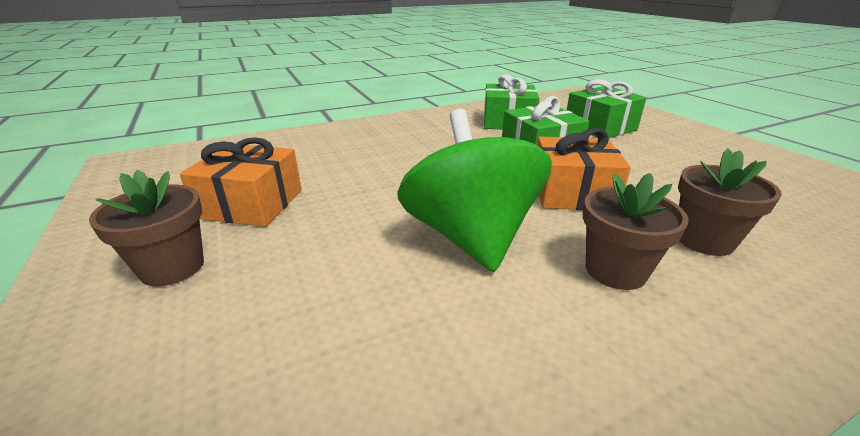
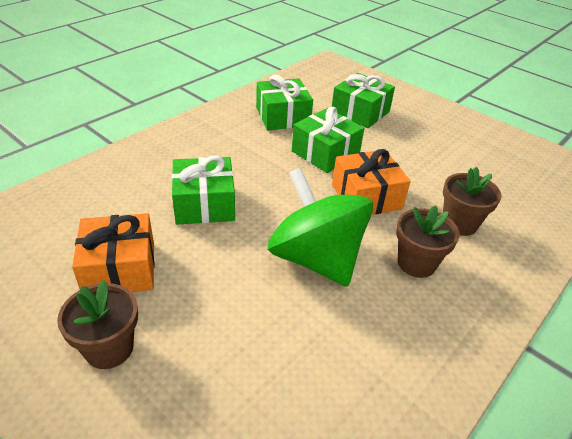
camera: 25 degrees left, 10 degrees up
(378, 170) = (204, 204): none -> green gift

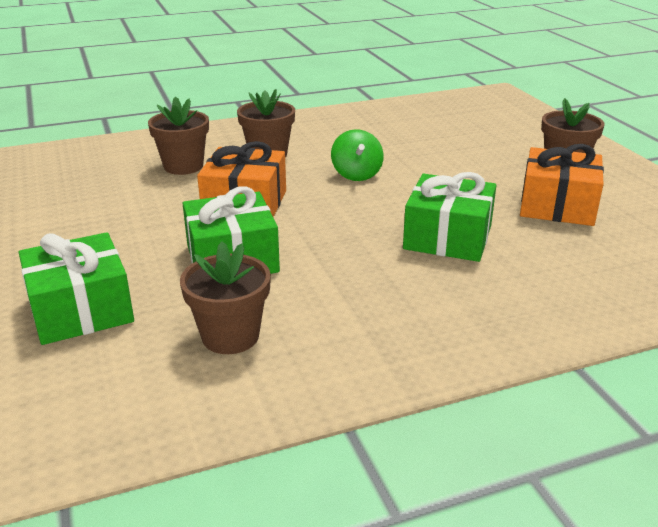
camera: 150 degrees left, 10 degrees down
(282, 116) = (230, 336): green gift -> brown flower pot
(316, 258) = (356, 174): green spinning top -> green spinning top, size x0.47

